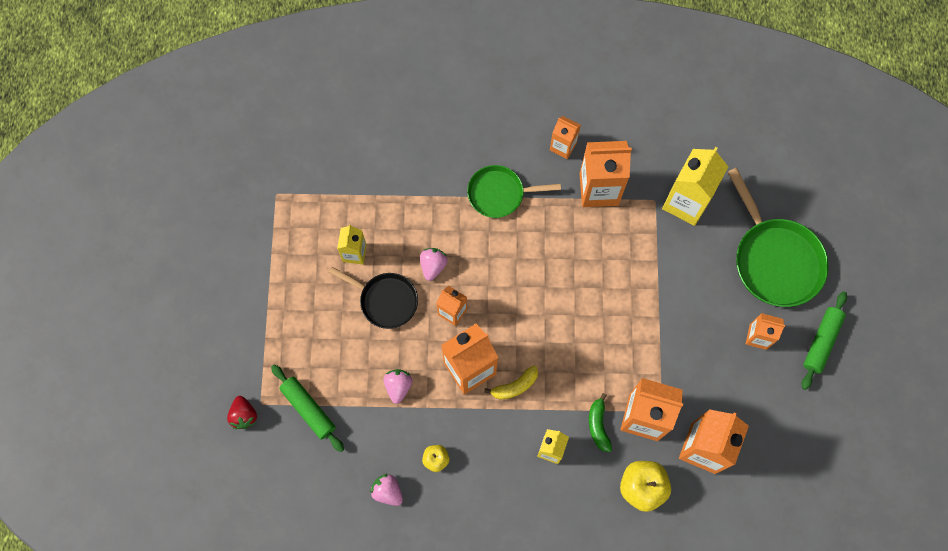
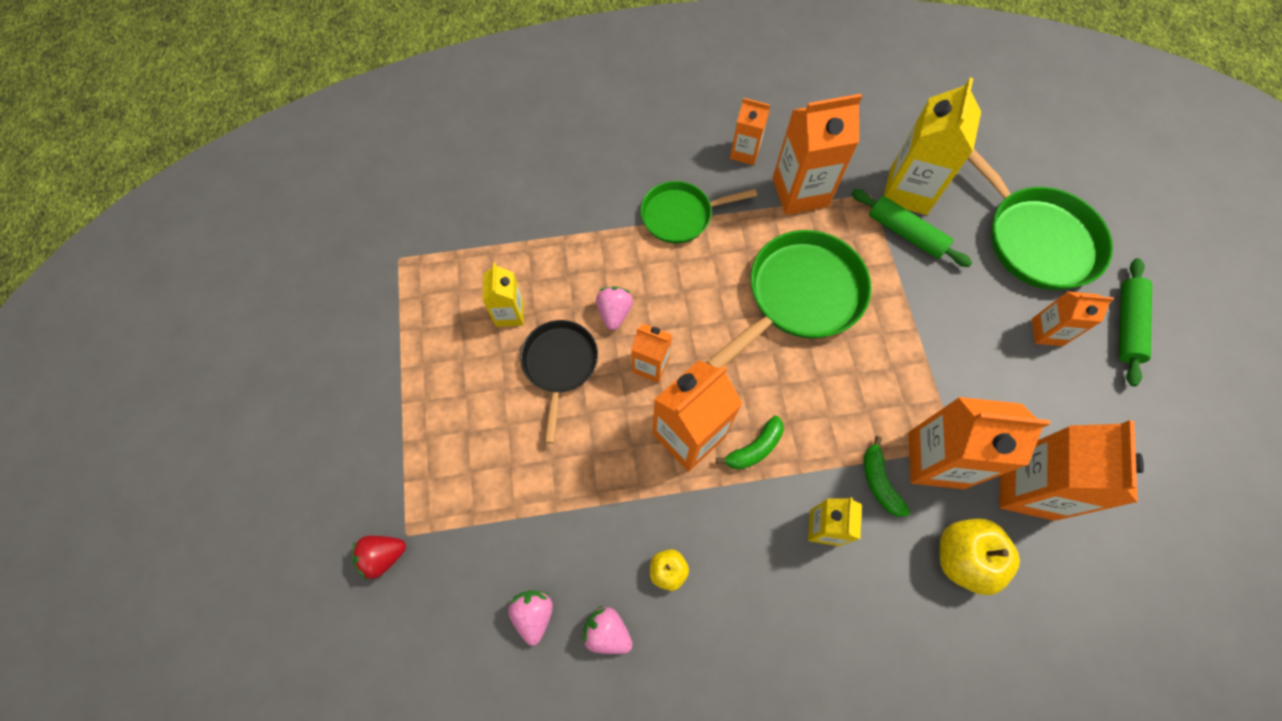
camera: 10 degrees left, 5 degrees down
(244, 415) = (383, 556): red strawberry -> red strawberry turned 90 degrees clockwise
(308, 409) = (475, 531): green rolling pin -> green rolling pin (905, 233)
(385, 300) = (559, 365): black pan -> black pan turned 105 degrees counterclockwise
(398, 386) = (596, 476): pink strawberry -> pink strawberry (534, 614)
(514, 386) = (754, 448): yellow banana -> green banana
(576, 276) = (799, 296): none -> green pan

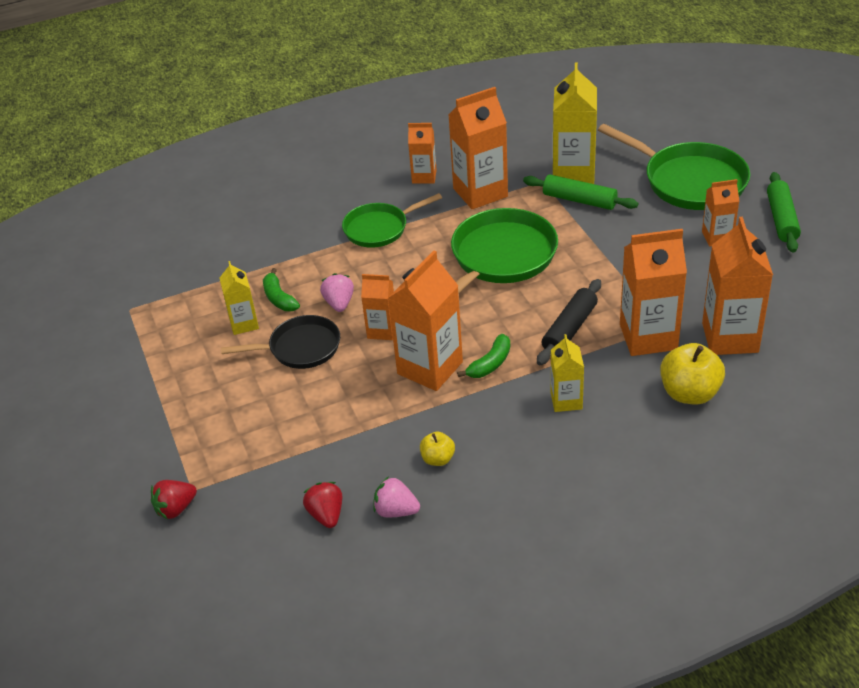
camera: 10 degrees left, 25 degrees down
(534, 614) = (326, 514): pink strawberry -> red strawberry
(559, 365) = (300, 348): black pan -> black pan turned 90 degrees clockwise
(851, 422) = (569, 329): none -> black rolling pin
(879, 482) = (604, 361): green banana -> green banana (279, 298)

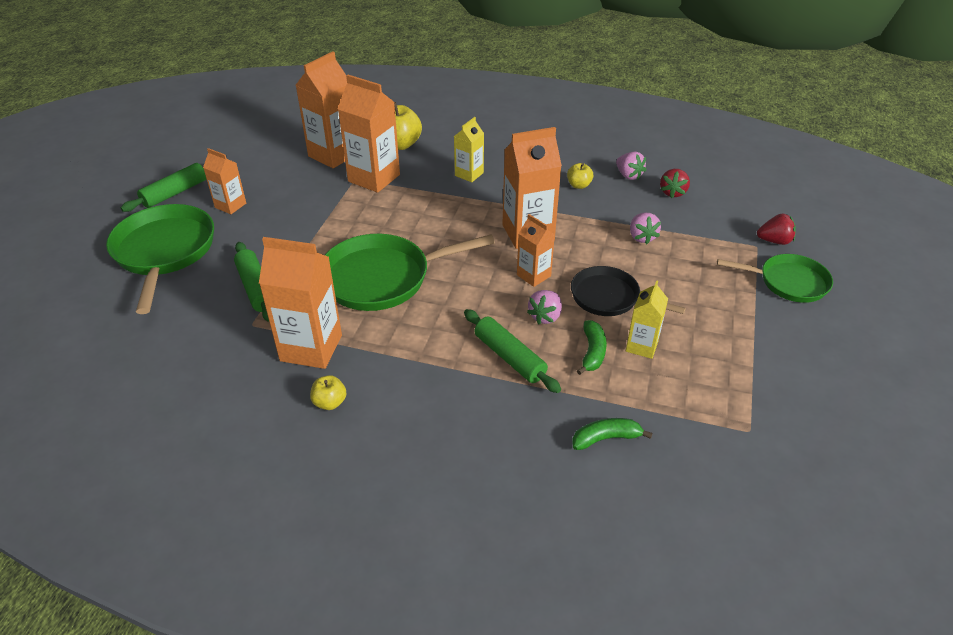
camera: 145 degrees left, 0 degrees up
(317, 429) = (641, 237): none -> pink strawberry
(337, 261) = (509, 357): none -> green rolling pin
(380, 228) = (438, 368): green pan -> green pan (788, 282)
(424, 177) = (330, 402): orange carton -> yellow apple
(490, 364) = (486, 214): green banana -> green banana (606, 438)
(569, 329) = (410, 206): black rolling pin -> none
(573, 173) = (217, 315): yellow carton -> none

